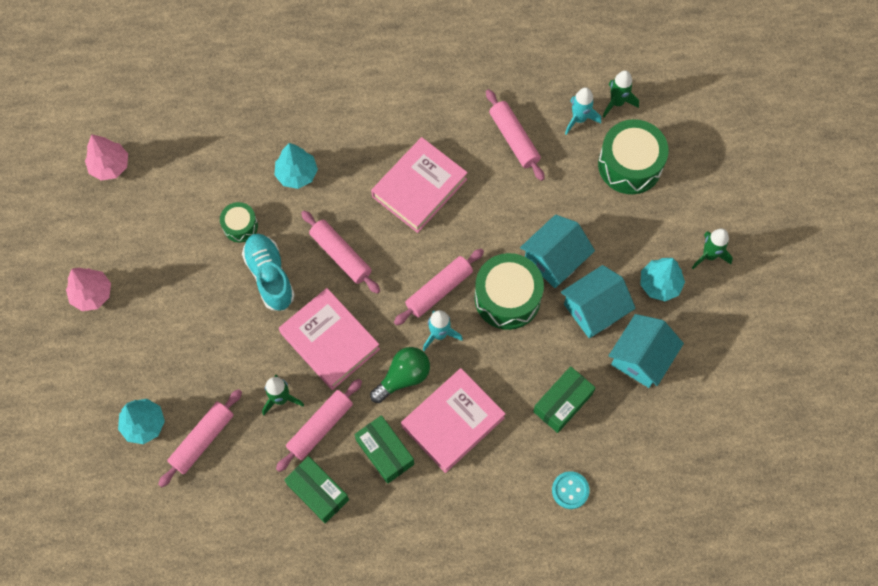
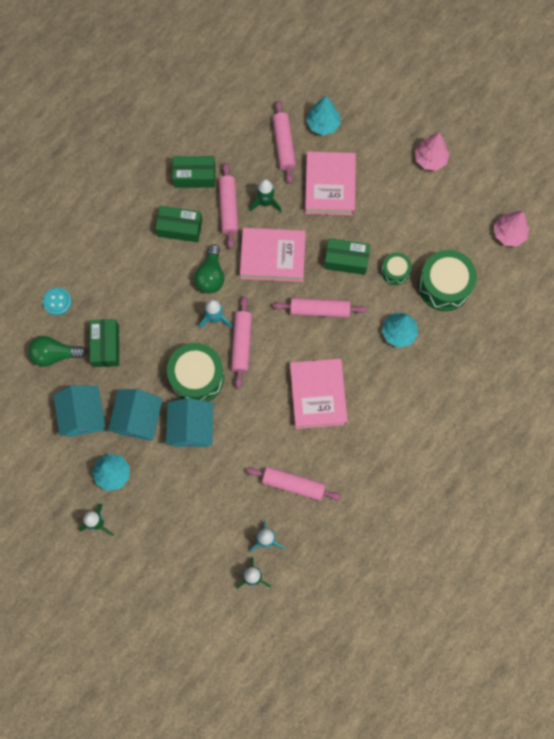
camera: 135 degrees right, 5 degrees up
(270, 276) = (346, 260): turquoise shoe -> green box
(452, 422) = (158, 278): pink book -> pink book (330, 186)
(618, 439) = (55, 354): none -> green light bulb
(630, 165) = (203, 538): green drum -> green drum (444, 285)

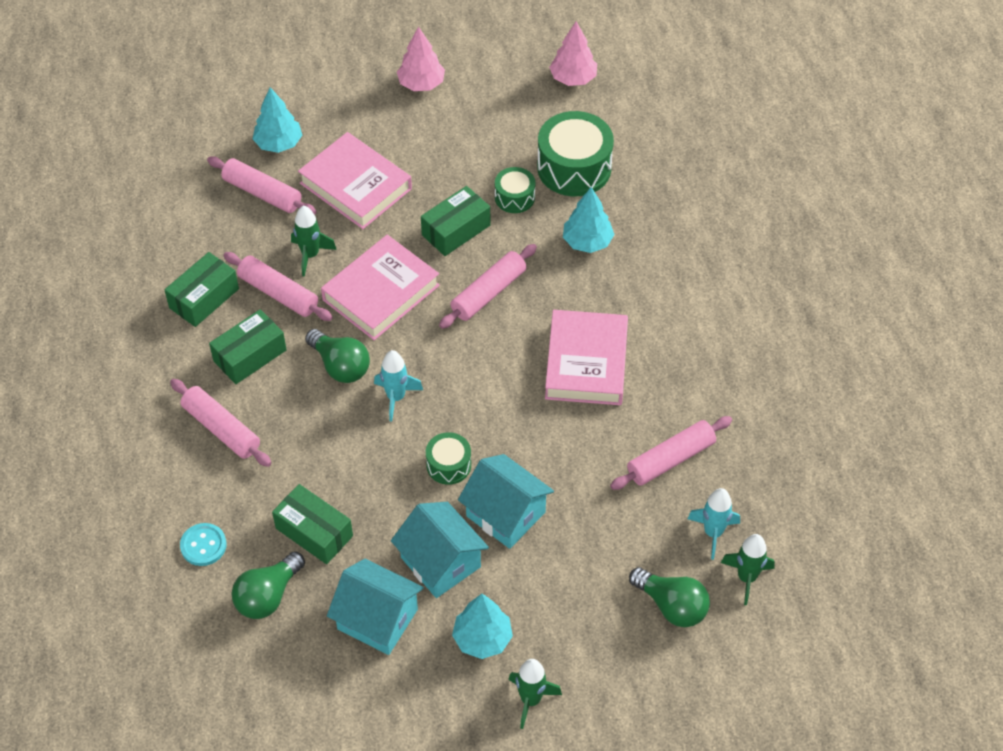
camera: 50 degrees left, 20 degrees down
(197, 377) = (448, 465): green drum -> green drum, size x0.54
(205, 551) = (671, 606): none -> green light bulb
(242, 344) = (453, 393): pink rolling pin -> pink rolling pin (222, 429)
(318, 395) = (586, 363): pink book -> pink book turned 60 degrees clockwise

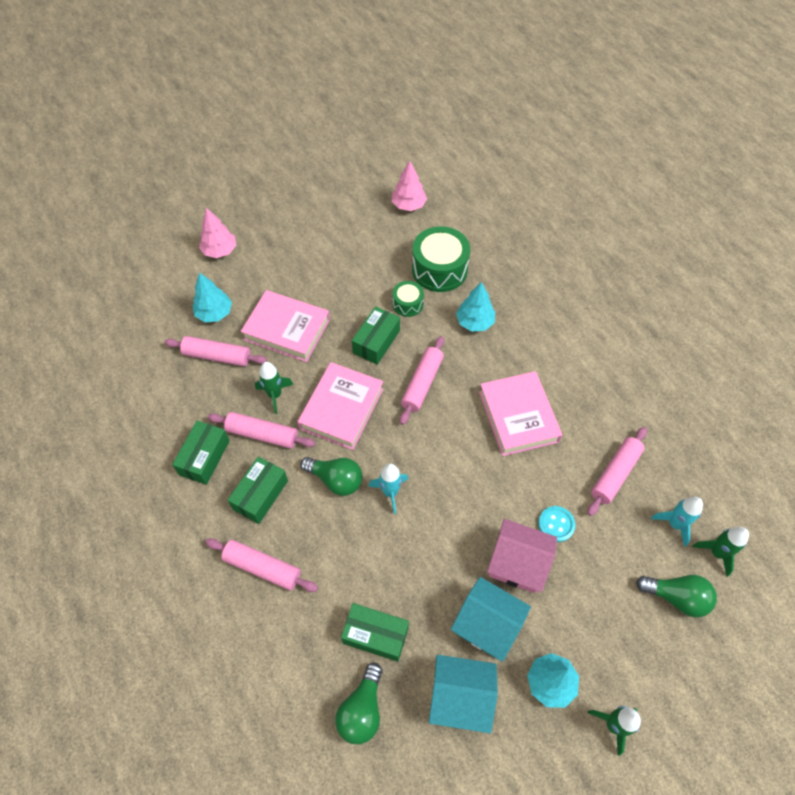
camera: 20 degrees left, 5 degrees up
(203, 545) = (289, 682): turquoise button -> turquoise button (556, 524)
(421, 84) = (303, 238): pink tree -> pink tree (220, 251)
(448, 465) = (455, 536): green drum -> none
(506, 514) = (517, 563): turquoise house -> pink house

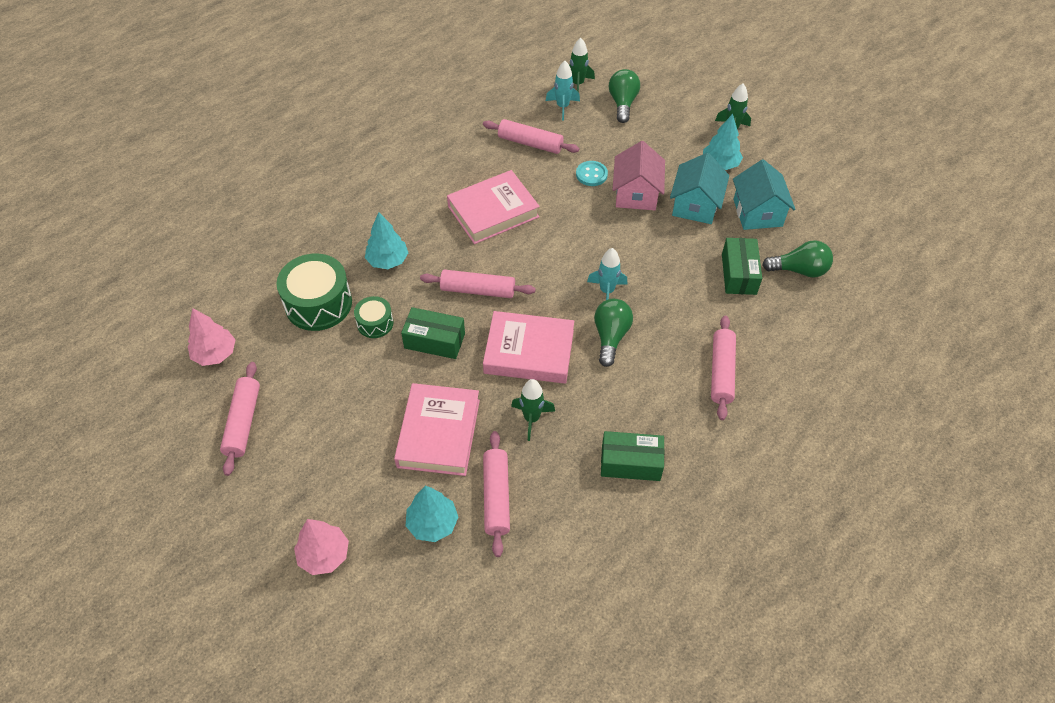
camera: 105 degrees left, 5 degrees down
(260, 495) = (651, 396): green box -> none
(262, 434) = (584, 416): pink rolling pin -> pink rolling pin (243, 422)

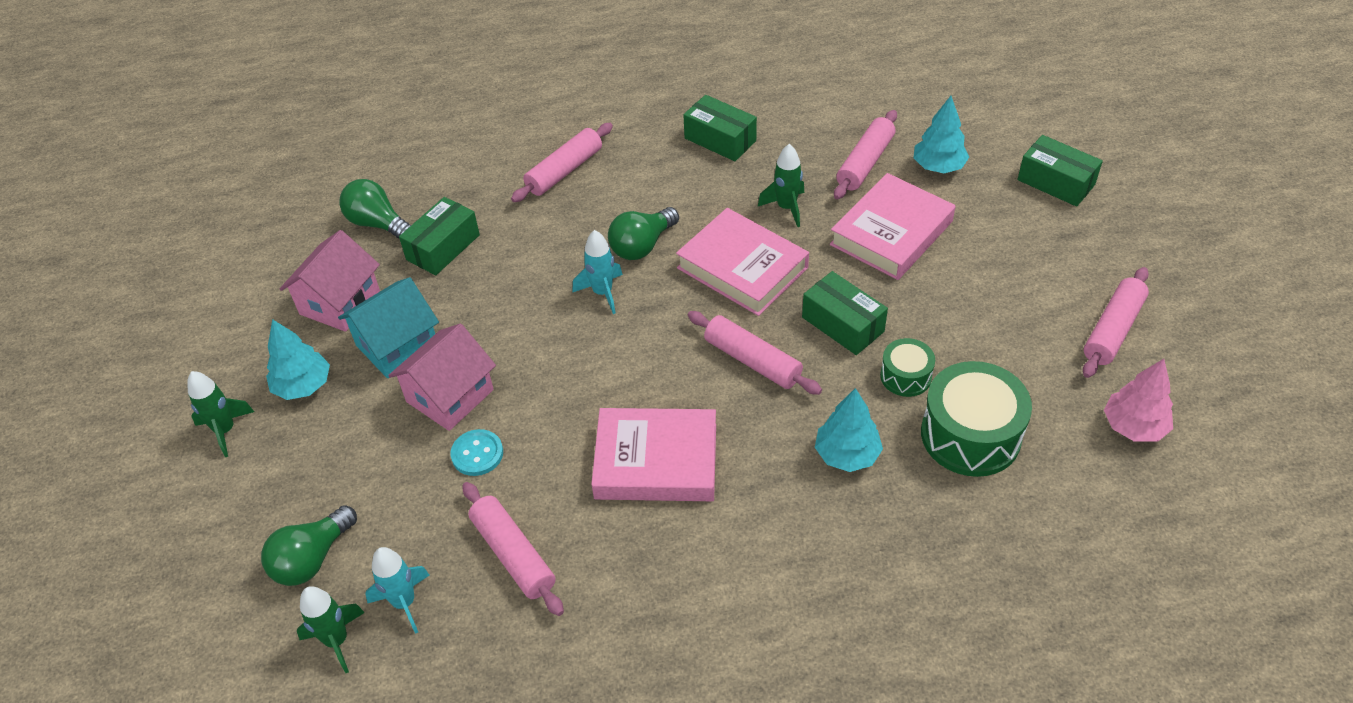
camera: 145 degrees left, 5 degrees down
(324, 555) = (1056, 182): pink tree -> green box
(757, 213) = (340, 302): turquoise house -> pink house

